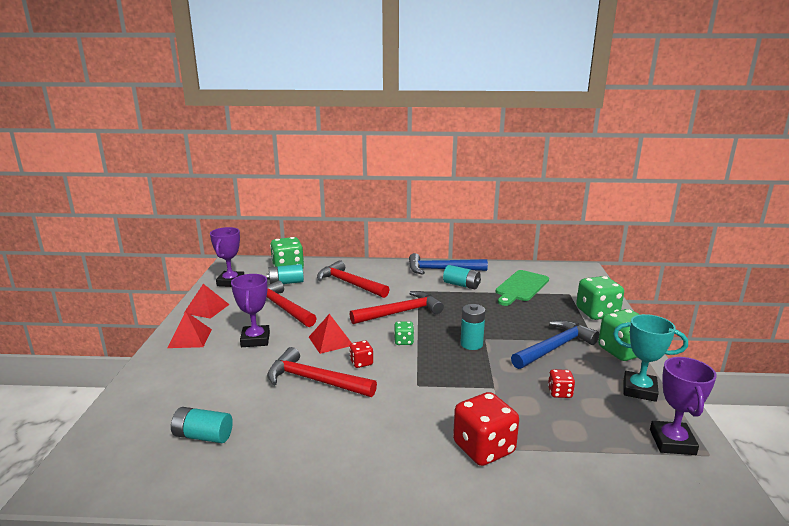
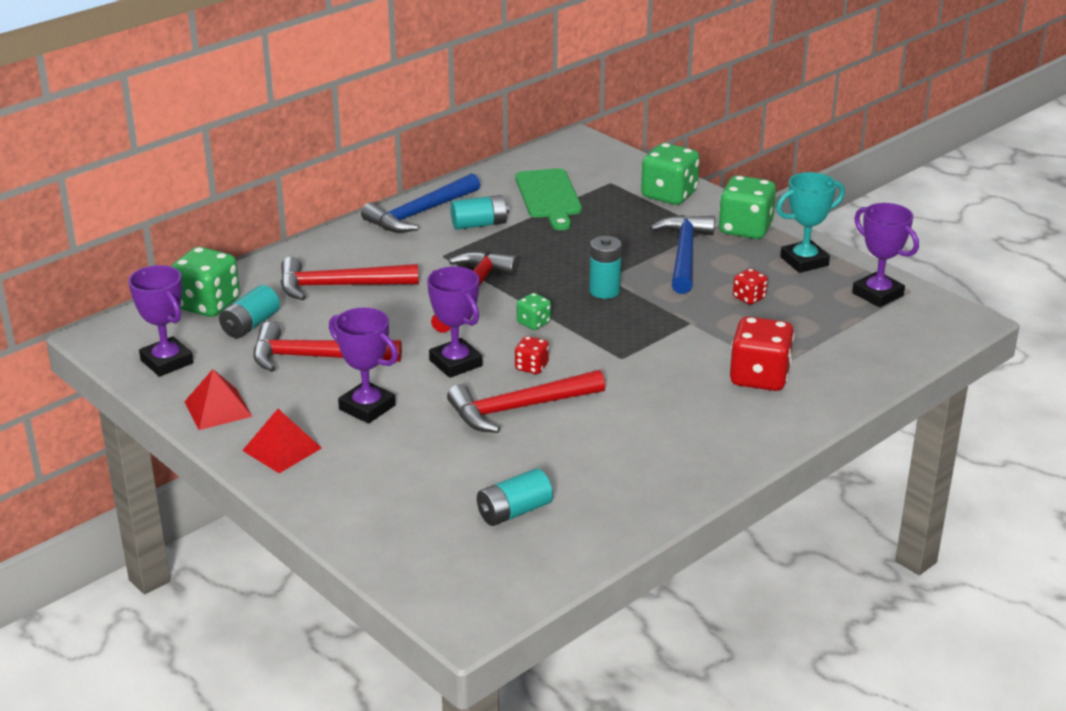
camera: 45 degrees left, 10 degrees up
(330, 341) = (455, 363): red pyramid -> purple trophy

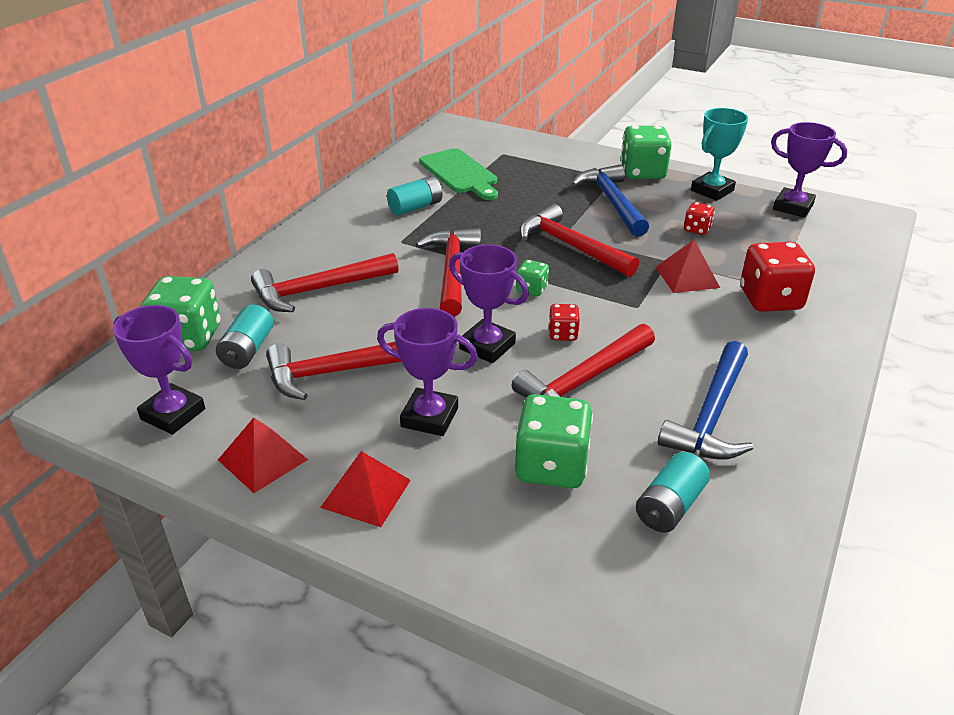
camera: 20 degrees left, 5 degrees up
(420, 213) = (354, 207): blue hammer -> blue hammer (712, 415)
(604, 291) = (571, 246): turquoise battery -> red hammer
(669, 195) = (559, 156): green dice -> green dice (551, 466)
(695, 341) = (687, 277): none -> red pyramid

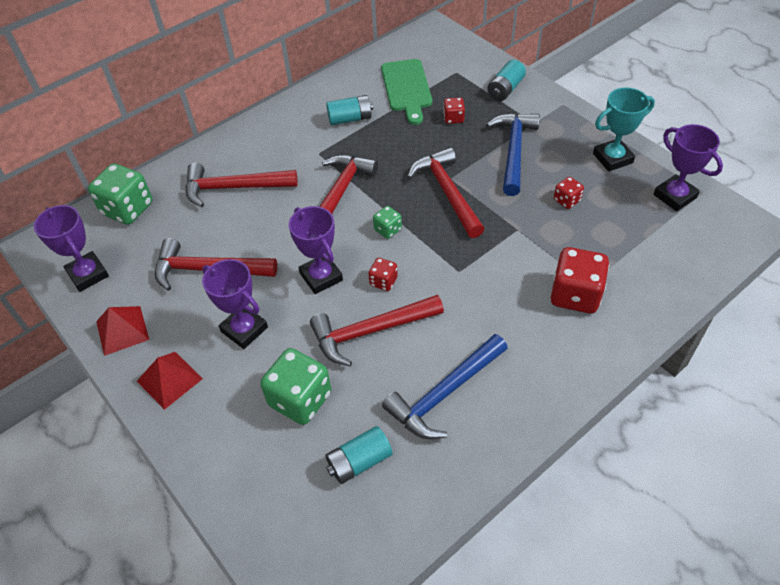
camera: 25 degrees right, 15 degrees up
(248, 350) = (159, 232): turquoise battery -> turquoise battery (505, 89)
(529, 188) = (453, 118): none -> red dice
(642, 172) = (564, 122): green dice -> none
(687, 277) = (521, 251): red pyramid -> none

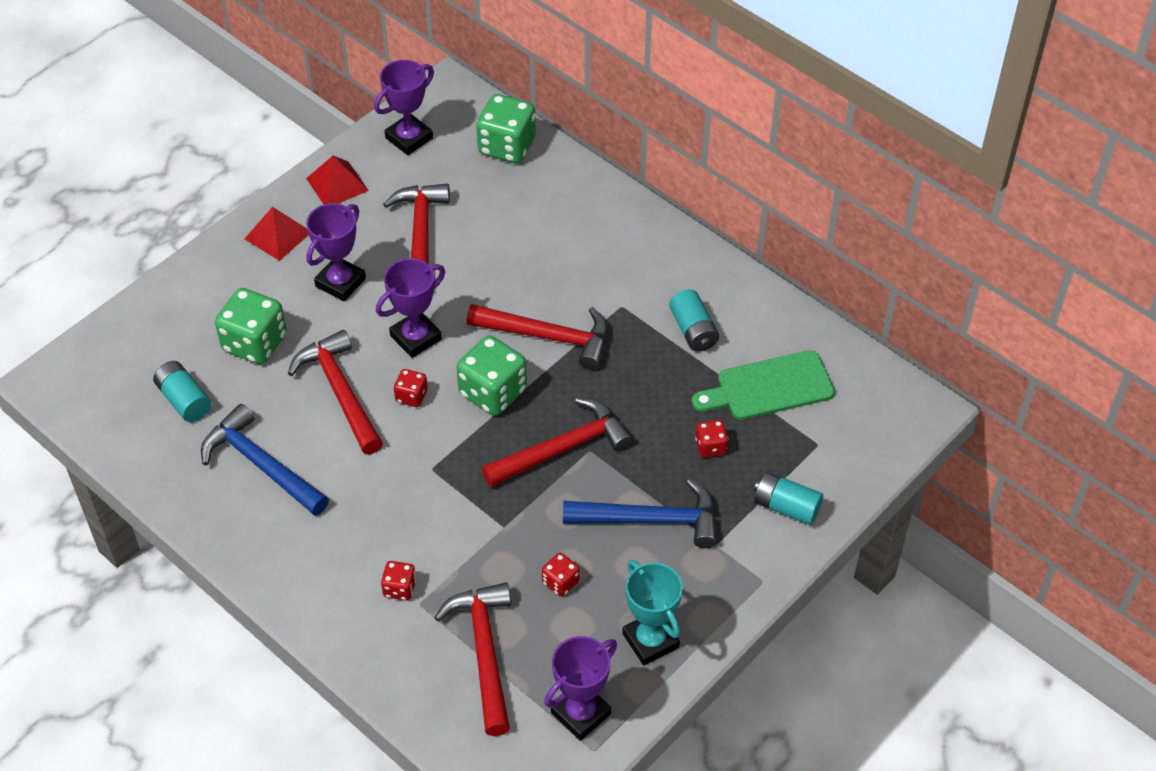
camera: 80 degrees right, 0 degrees up
(234, 188) = (550, 234): red hammer -> red hammer (484, 653)
(388, 230) = (493, 392): green dice -> green dice, size x1.97
(575, 295) = (399, 588): red dice -> red dice, size x0.51

